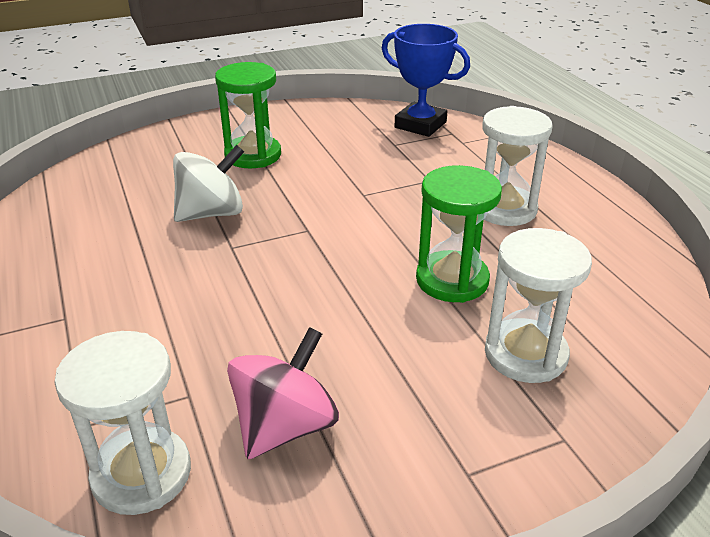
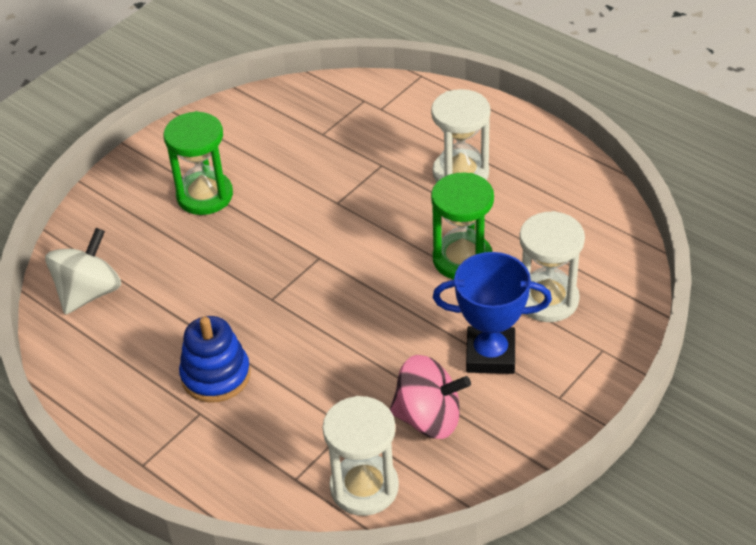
camera: 25 degrees left, 10 degrees up
(115, 291) = (216, 375): none -> blue stacking toy
(211, 213) = (225, 273): white spinning top -> white spinning top (89, 293)
(285, 426) = (428, 418): pink spinning top -> pink spinning top turned 90 degrees clockwise
(420, 125) = (329, 100): blue trophy -> blue trophy (490, 355)

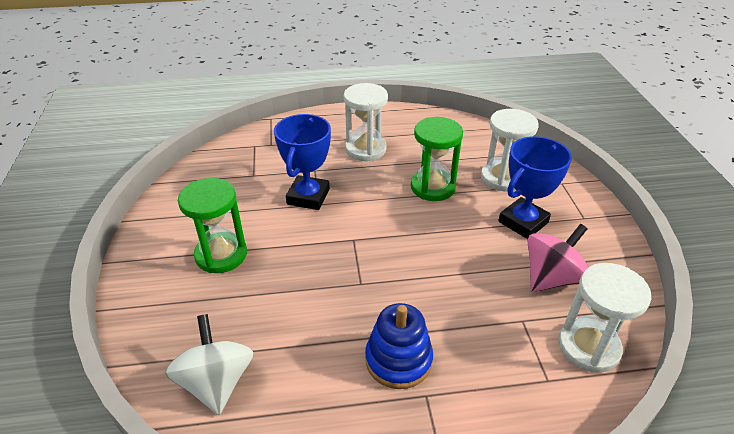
camera: 50 degrees left, 5 degrees down
(338, 189) = (308, 197): none -> blue trophy

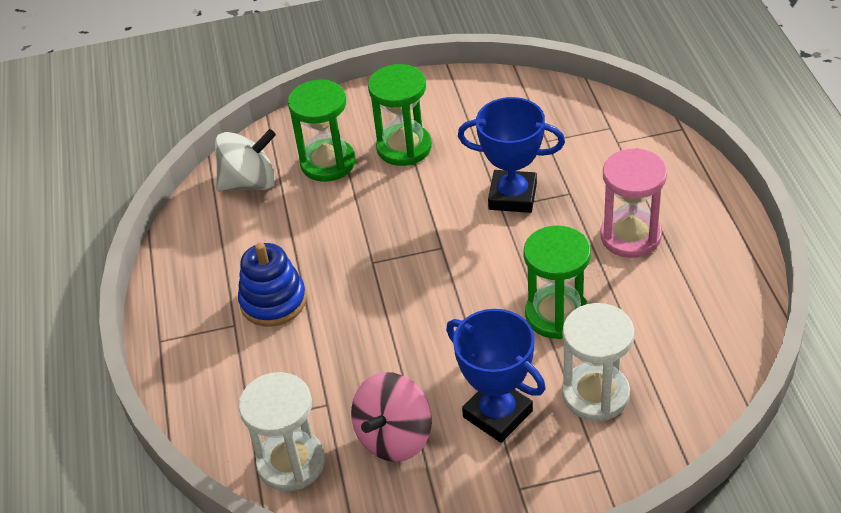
camera: 90 degrees right, 5 degrees up
(216, 311) = (328, 163): none -> green hourglass
(365, 149) = (630, 236): white hourglass -> pink hourglass
(551, 278) = (394, 437): pink spinning top -> pink spinning top turned 75 degrees clockwise

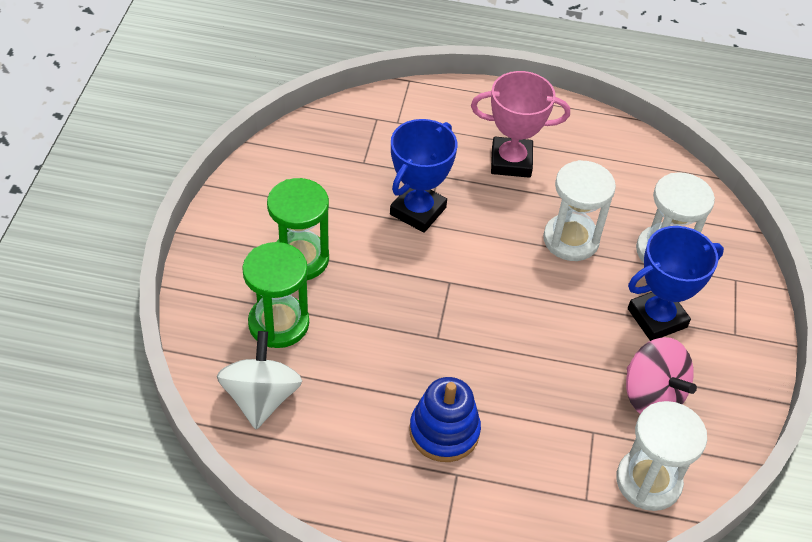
camera: 75 degrees left, 5 degrees up
(556, 315) = (571, 240): green hourglass -> white hourglass
(630, 236) = (511, 161): pink hourglass -> pink trophy

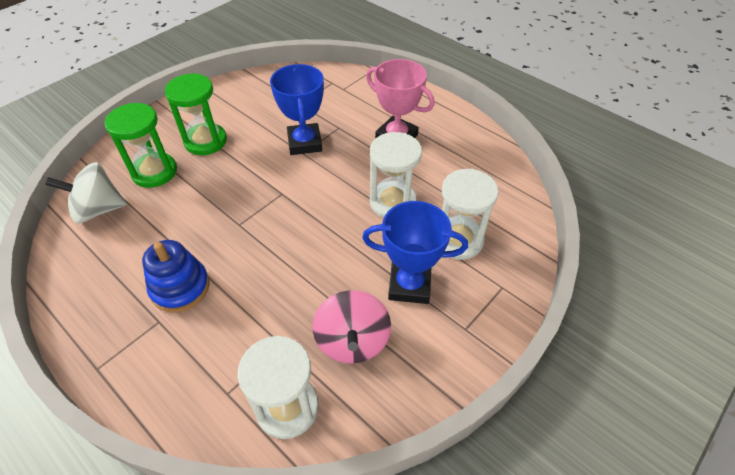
camera: 35 degrees right, 0 degrees up
(261, 397) = (98, 210): white spinning top -> white spinning top turned 135 degrees counterclockwise
(418, 211) = (304, 143): blue trophy -> blue trophy turned 75 degrees counterclockwise

